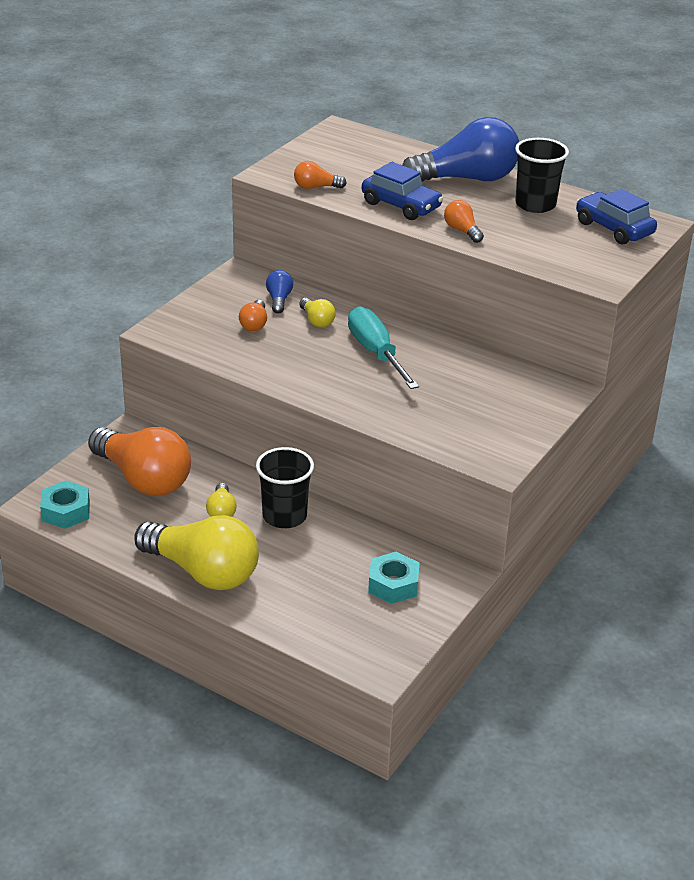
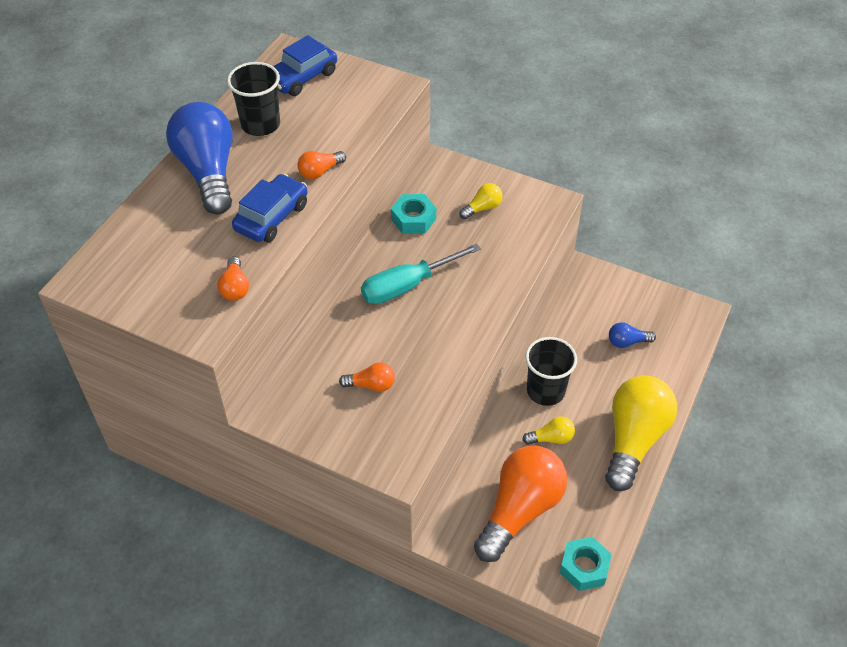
camera: 95 degrees left, 15 degrees up
(279, 300) = (321, 370): blue light bulb -> blue light bulb (627, 342)
(317, 321) = (357, 335): yellow light bulb -> yellow light bulb (482, 208)
(393, 584) = (608, 311): turquoise nut -> turquoise nut (413, 219)

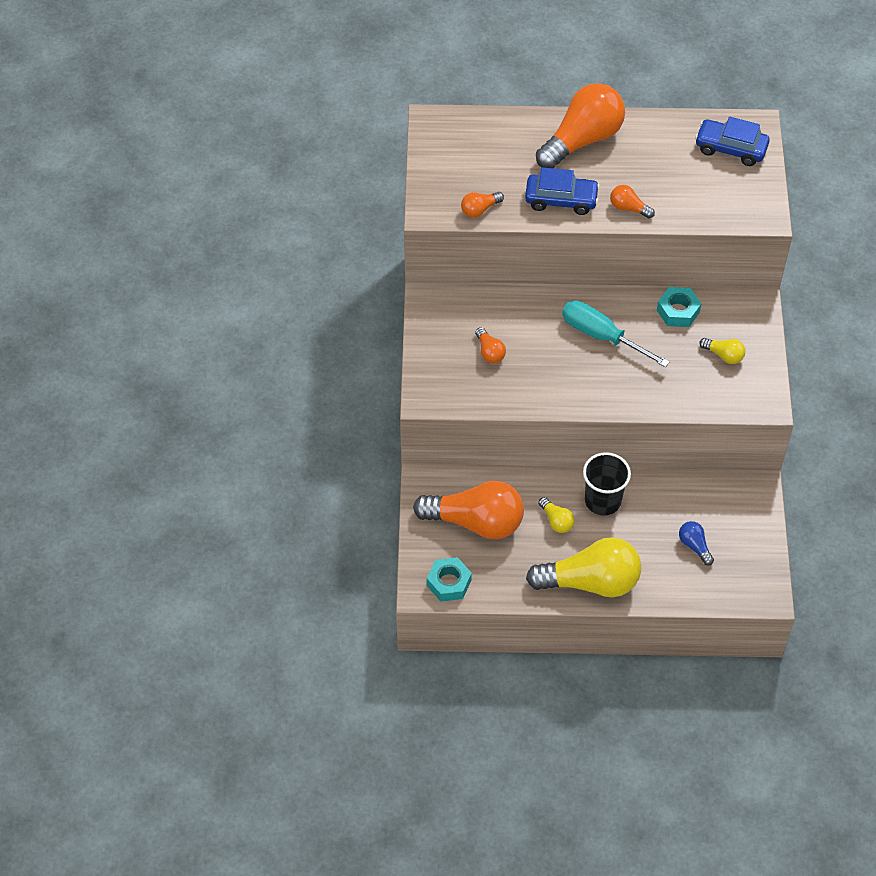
camera: 65 degrees right, 5 degrees up
(208, 172) = (582, 140): blue light bulb -> orange light bulb
(260, 124) = (655, 147): black cup -> none

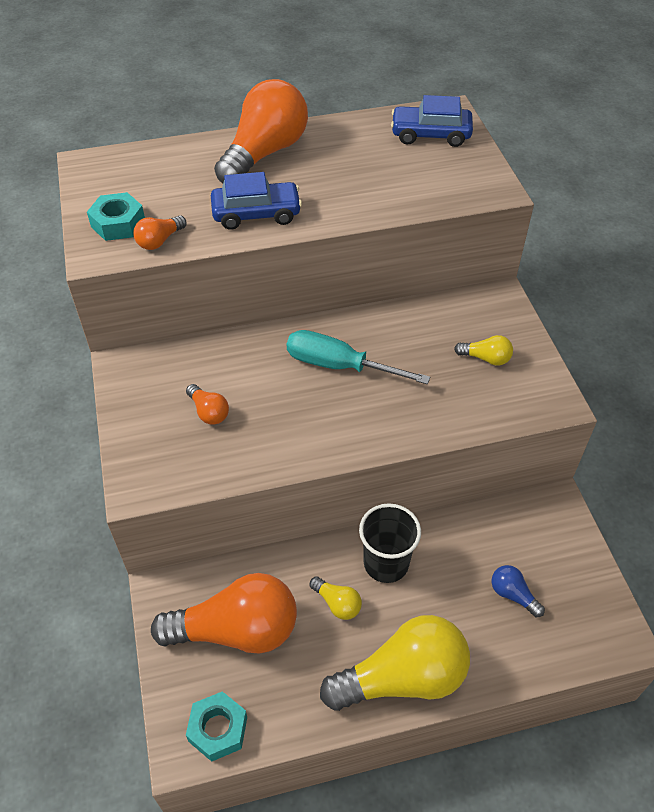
camera: 15 degrees left, 5 degrees down
(628, 208) = (338, 208): orange light bulb -> none
(678, 311) = (417, 322): turquoise nut -> turquoise nut (118, 223)

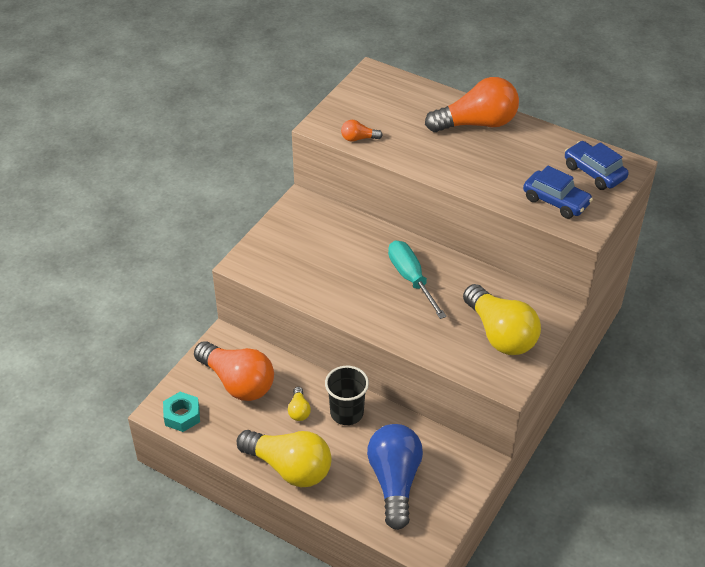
camera: 45 degrees right, 5 degrees down
(118, 223) = (349, 116): turquoise nut -> none
(209, 412) = (315, 253): orange light bulb -> none
(256, 214) = (426, 155): blue car -> blue car (556, 201)
(486, 358) = (500, 334): yellow light bulb -> yellow light bulb, size x2.31
(513, 595) = (394, 481): blue light bulb -> blue light bulb, size x2.31

